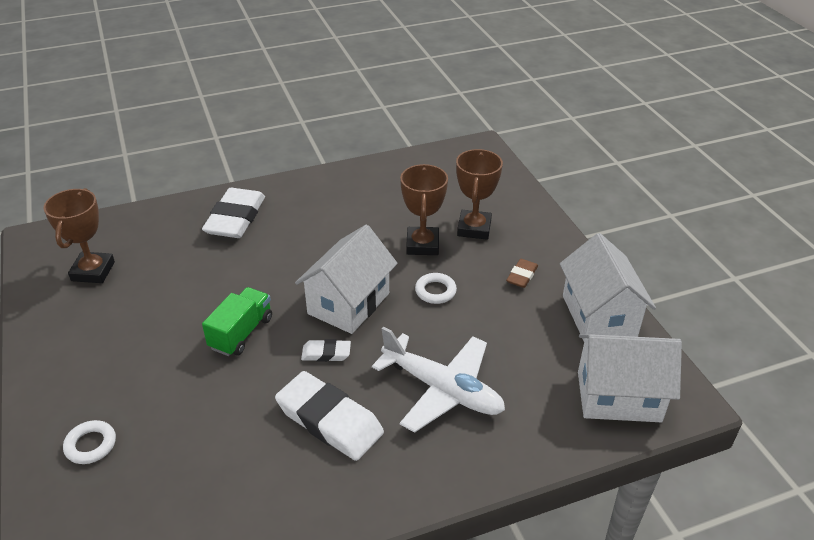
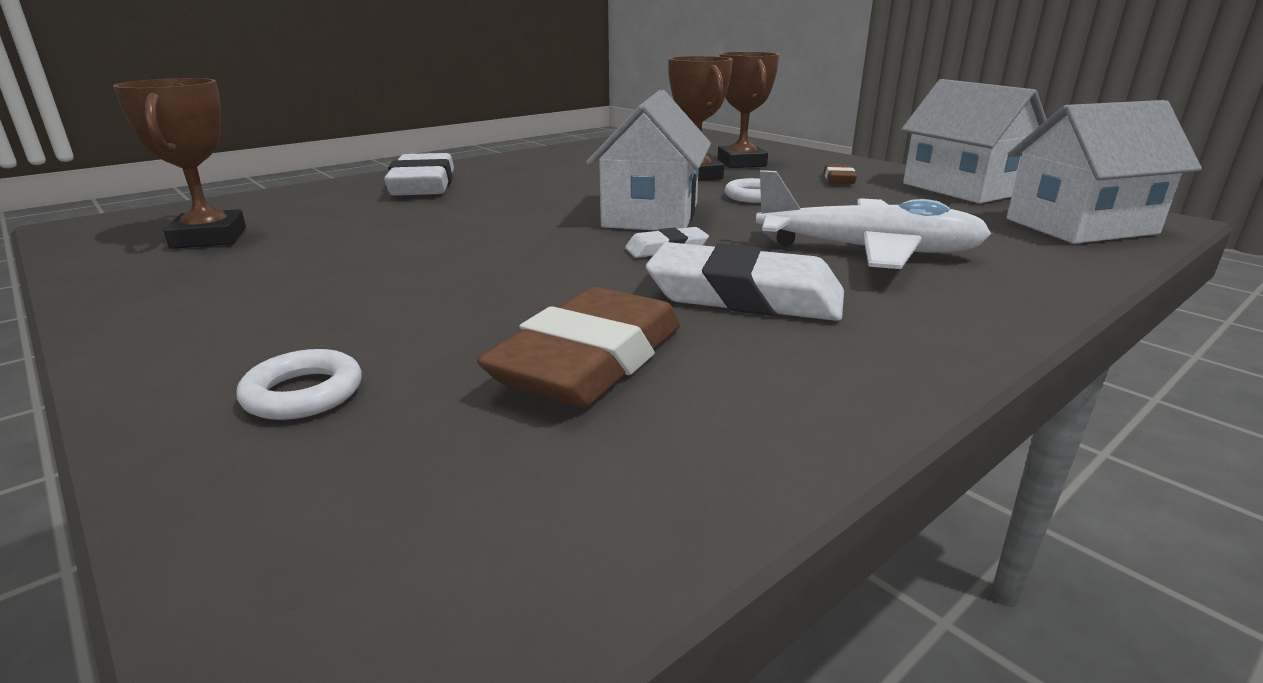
camera: 20 degrees left, 15 degrees down
(216, 457) = (590, 360): none -> brown eraser
(241, 333) = (514, 251): green truck -> none

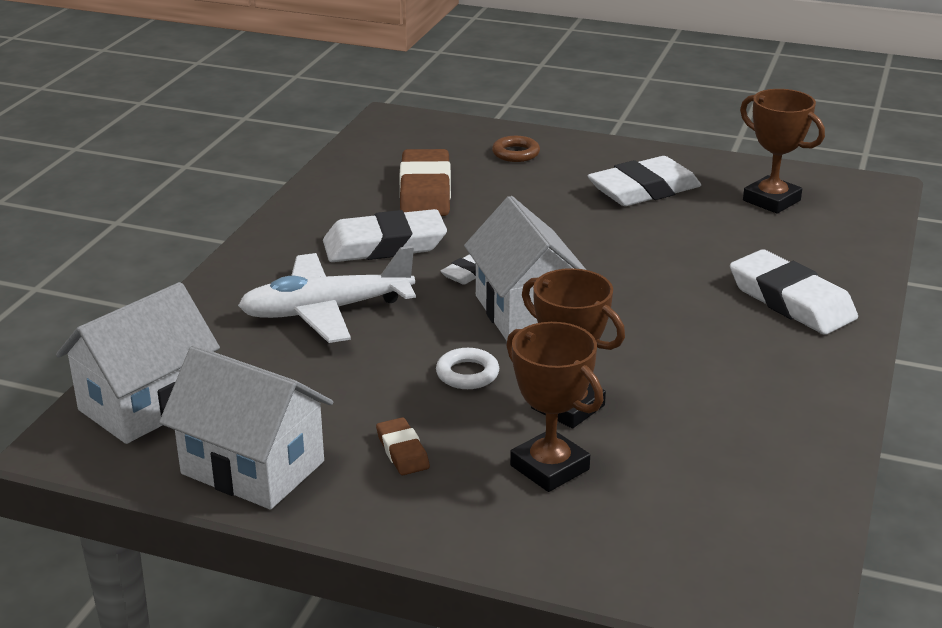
camera: 150 degrees right, 5 degrees up
(291, 279) = (644, 190): none -> white eraser
(303, 393) = (515, 153): white ring -> brown ring

